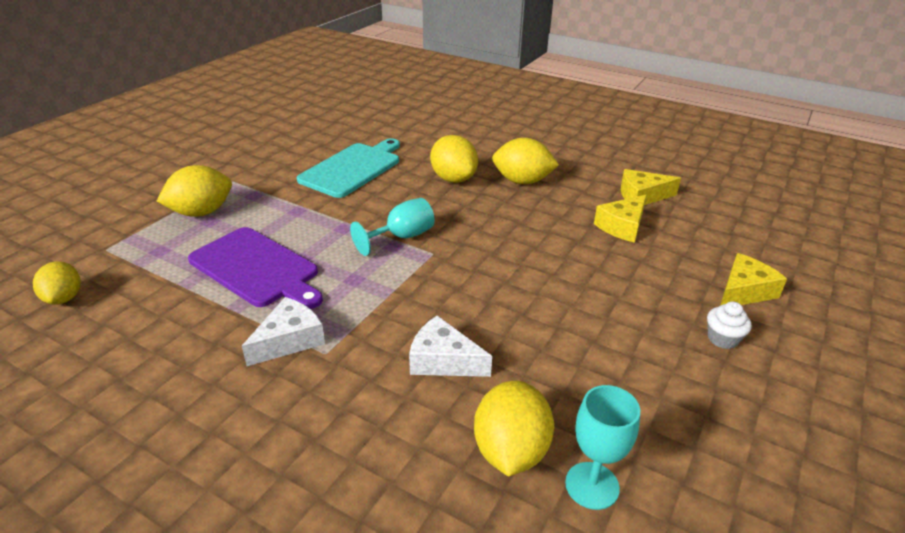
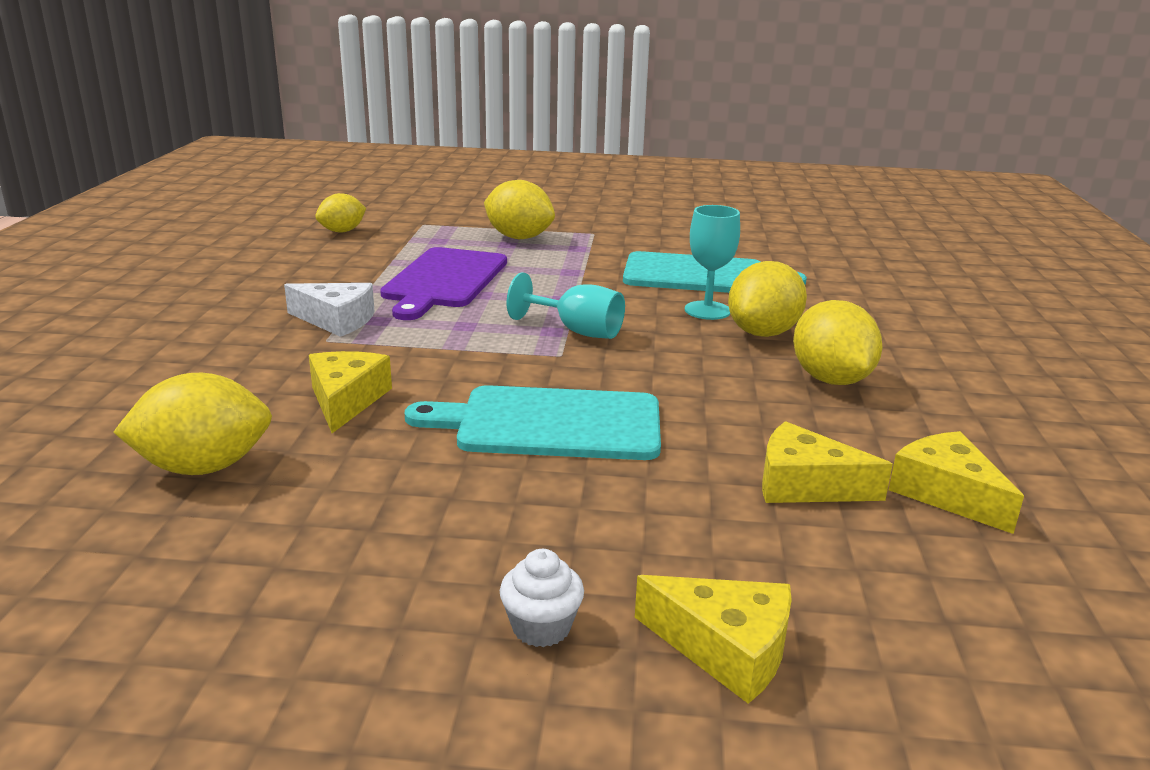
camera: 65 degrees right, 10 degrees down
(443, 360) = (346, 400): white cheese -> yellow cheese
(524, 282) = (550, 424): none -> turquoise cutting board
(592, 485) = (155, 531): turquoise goblet -> turquoise goblet (707, 310)

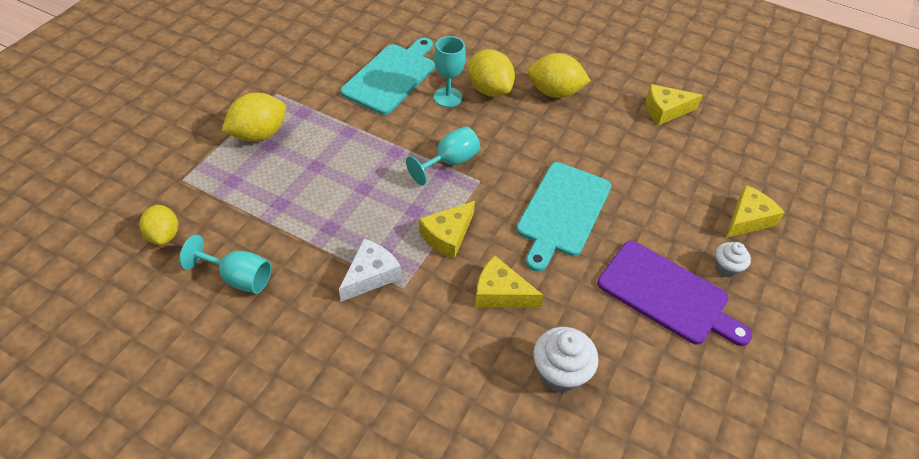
camera: 70 degrees left, 25 degrees up
(204, 467) = (560, 373): yellow lemon -> white cupcake
(301, 266) = (238, 278): none -> turquoise goblet
(443, 280) = (326, 200): purple cutting board -> purple cutting board (667, 294)
(805, 485) = (647, 147): yellow cheese -> yellow cheese (447, 235)

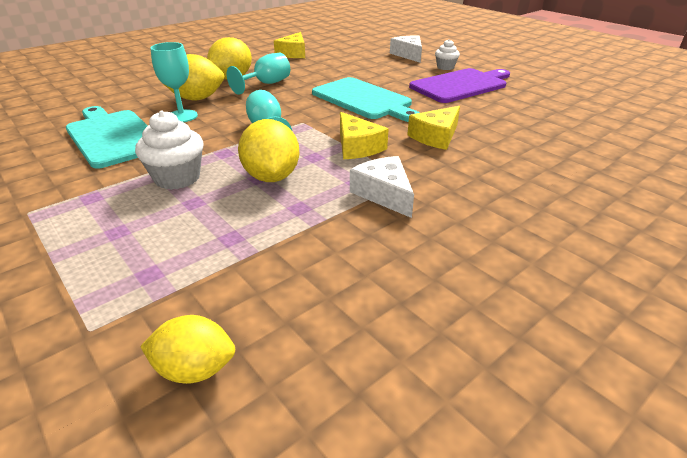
camera: 65 degrees left, 15 degrees down
(238, 278) = (335, 293): turquoise goblet -> turquoise goblet (266, 84)
(259, 134) = (86, 237): yellow lemon -> yellow lemon (271, 177)
(560, 373) = (523, 130): white cupcake -> white cupcake (177, 178)
(748, 219) = (408, 55): yellow cheese -> white cheese

